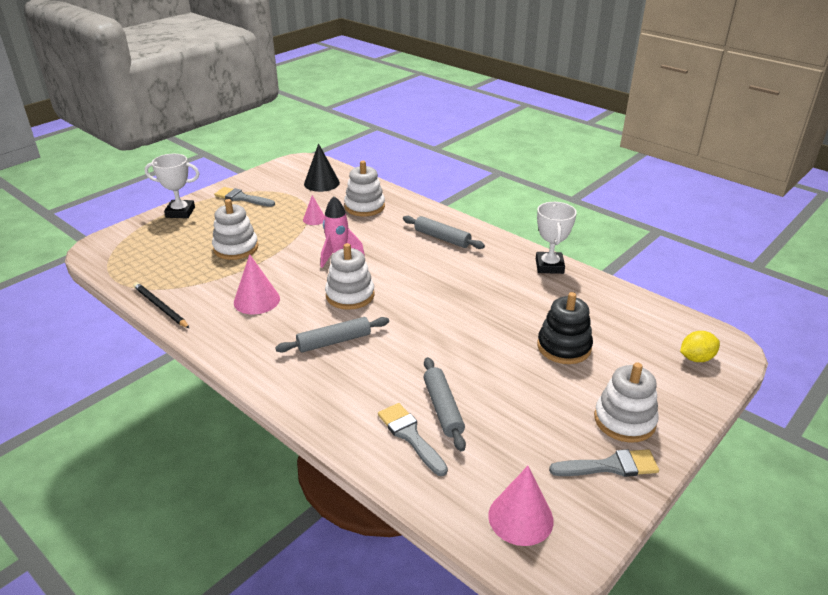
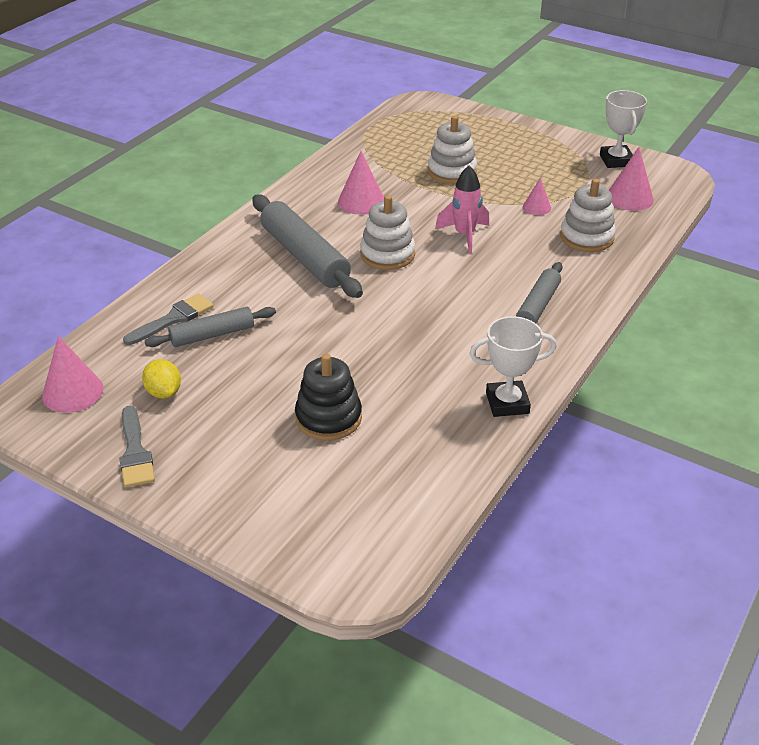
camera: 80 degrees right, 5 degrees up
(160, 307) = (336, 155): black pencil -> none
(180, 212) = (508, 126): white trophy -> white trophy (616, 160)
(242, 198) = (559, 154): grey brush -> none
(321, 183) = (629, 198): black cone -> pink cone
(334, 341) = (305, 256): grey rolling pin -> grey rolling pin, size x1.68
(624, 420) = (204, 466): white stacking toy -> none
(696, 358) = (329, 541): yellow lemon -> yellow lemon (164, 392)

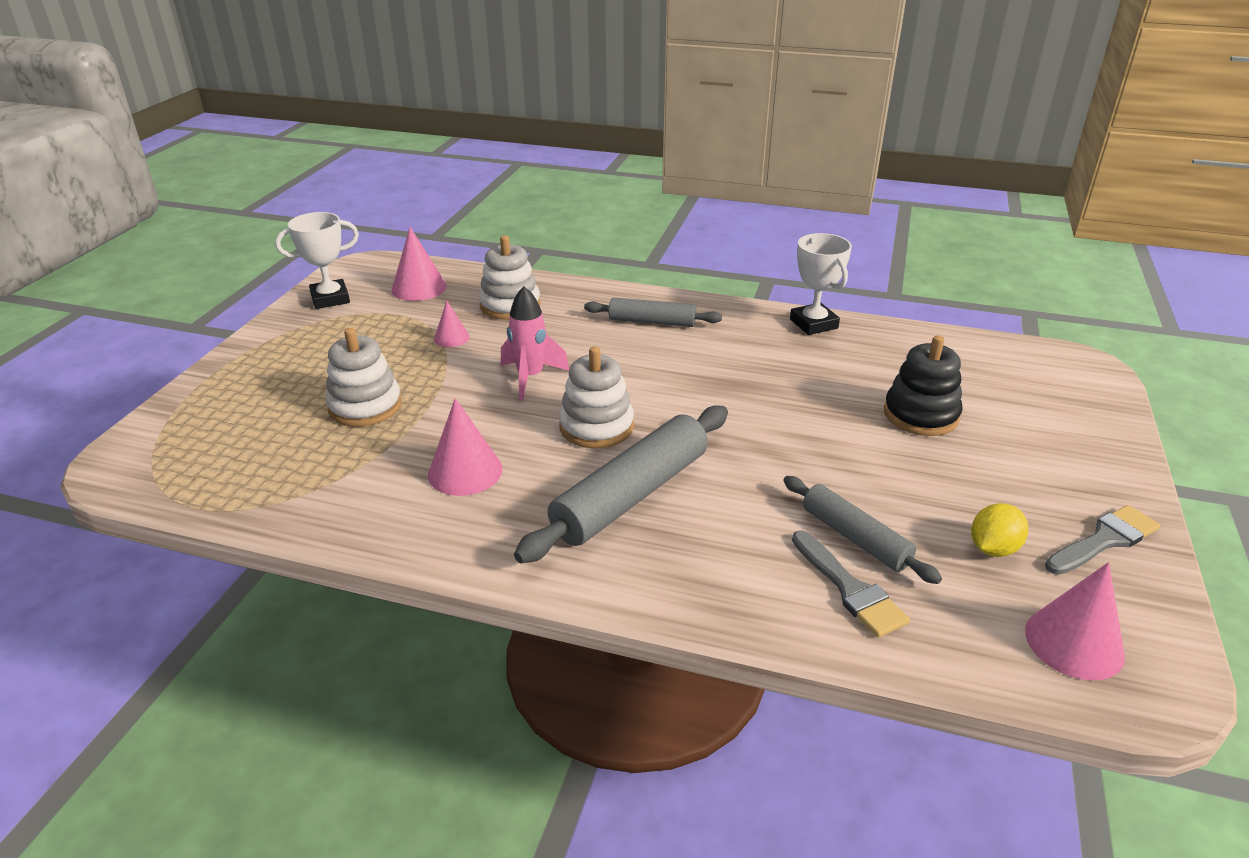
camera: 105 degrees left, 5 degrees down
(173, 319) = (849, 588): grey brush -> grey brush turned 150 degrees counterclockwise

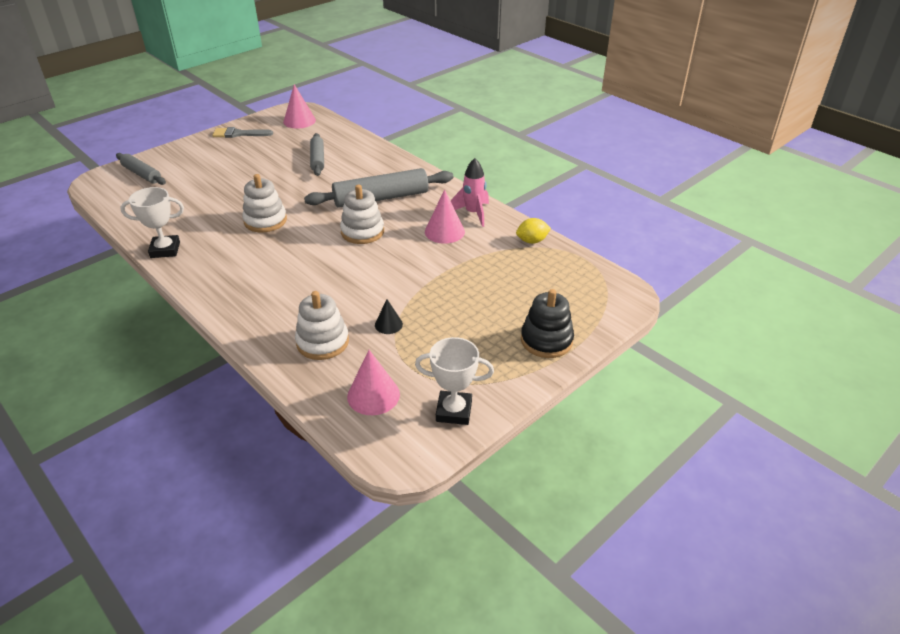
camera: 150 degrees left, 5 degrees up
(365, 406) = (475, 287): white stacking toy -> white stacking toy (265, 221)
(451, 338) = (388, 324): pink cone -> black cone
(530, 378) = (367, 273): pink rocket -> pink rocket (473, 213)
(652, 322) = (250, 288): grey rolling pin -> grey rolling pin (141, 174)
(813, 324) = (165, 250): white trophy -> white trophy turned 75 degrees clockwise
(849, 588) = (342, 149): grey brush -> none
(920, 415) = (213, 187): black stacking toy -> black stacking toy (546, 340)
(993, 548) = (278, 143): yellow lemon -> yellow lemon (532, 241)

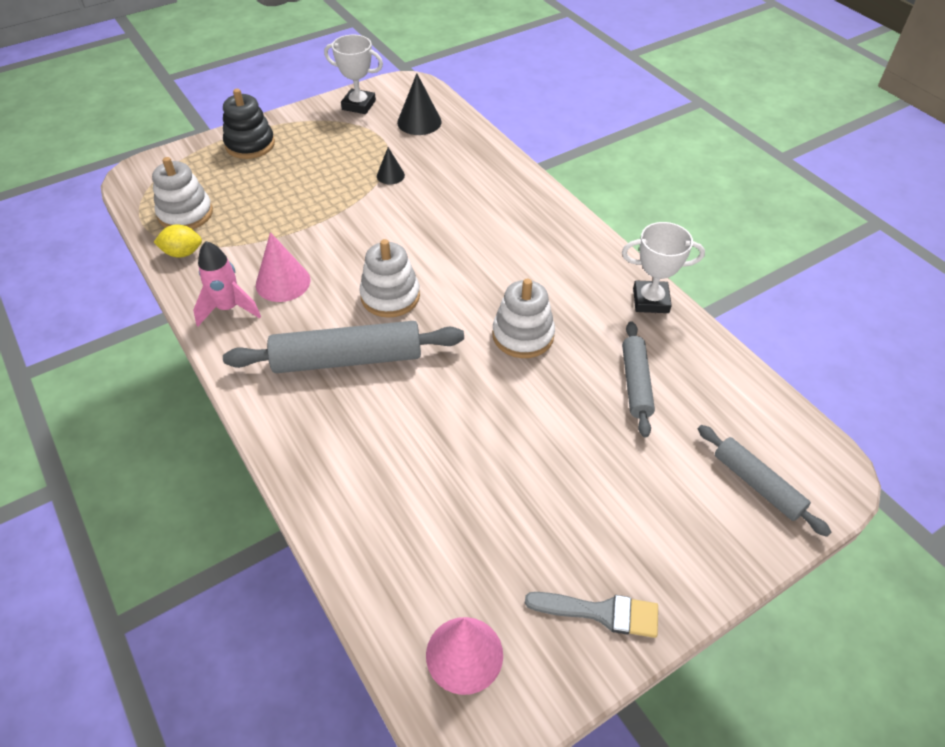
camera: 170 degrees left, 10 degrees up
(317, 159) = (435, 482): grey rolling pin -> grey rolling pin (636, 383)
(322, 342) = (457, 167): white stacking toy -> white stacking toy (185, 214)
(373, 395) = (419, 122): pink cone -> black cone

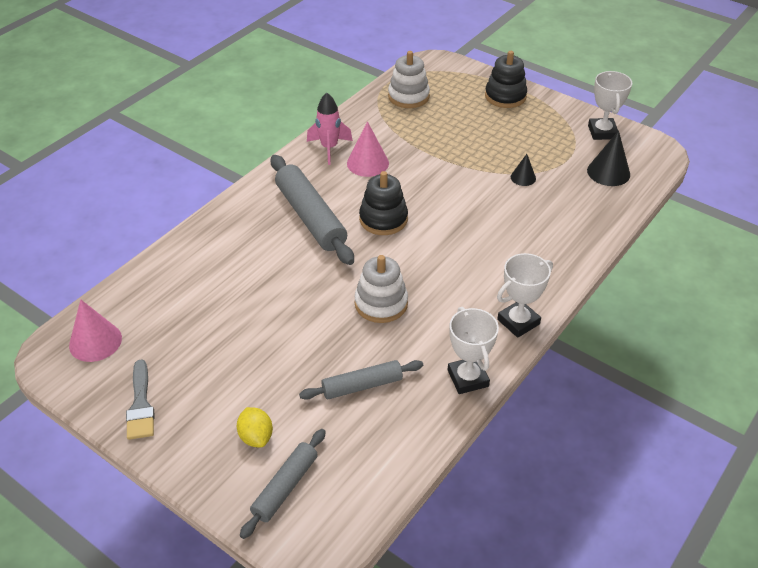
camera: 70 degrees right, 5 degrees down
(183, 253) = (369, 110): yellow lemon -> yellow lemon (256, 437)
(390, 296) = (383, 219): white stacking toy -> black stacking toy
(590, 244) = (518, 322): none -> white trophy

